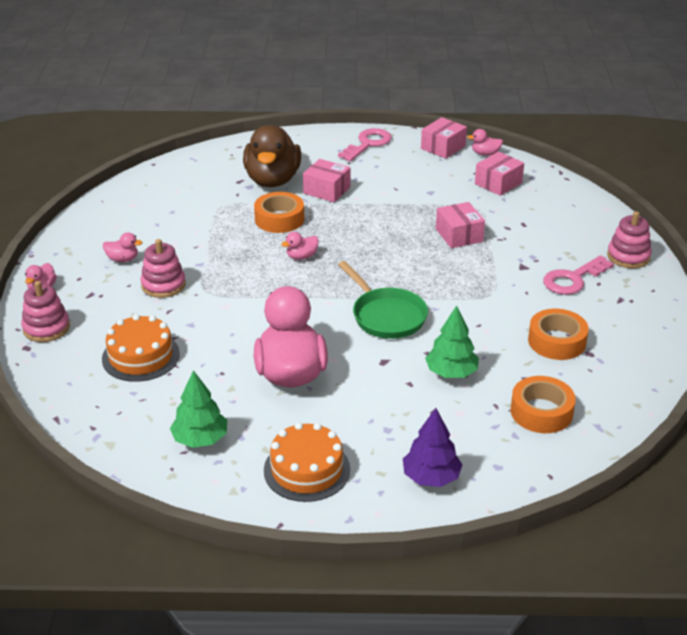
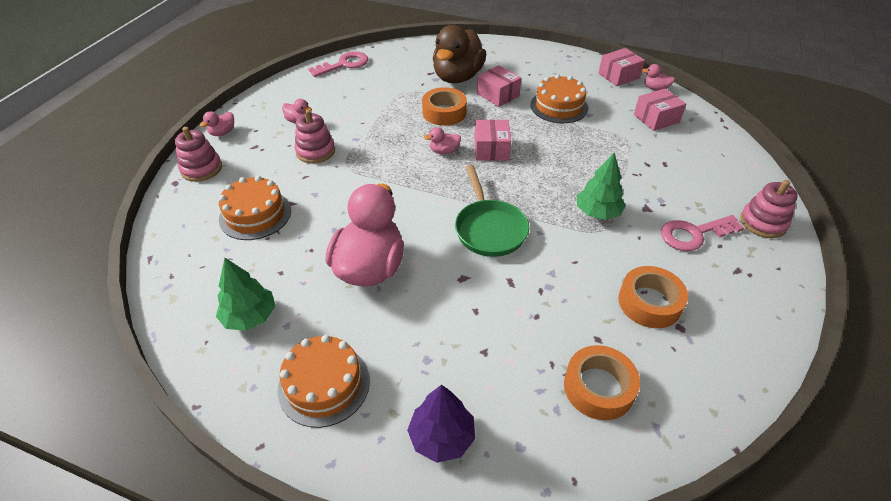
camera: 20 degrees right, 10 degrees up
(368, 144) = (554, 61): pink key -> pink key (344, 64)
(396, 190) = (559, 106): none -> orange cake
(451, 372) = (523, 310): green tree -> green tree (597, 212)
(459, 235) = (597, 161): pink box -> pink box (491, 149)

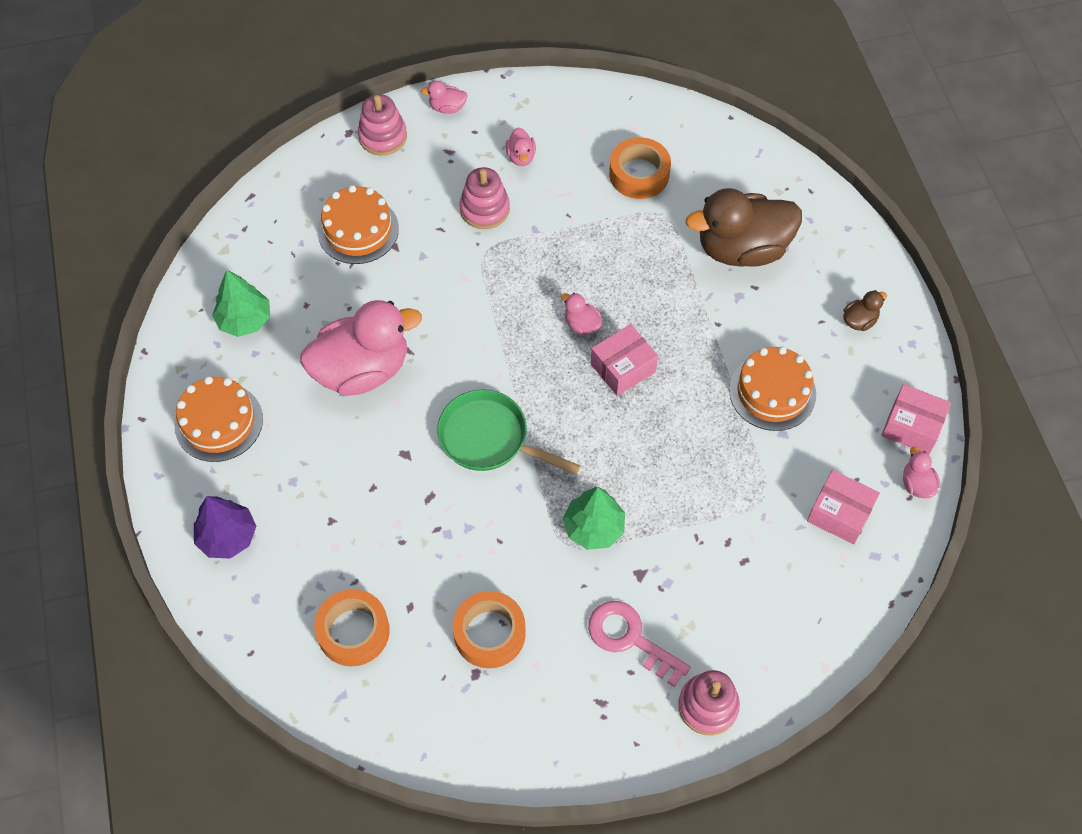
camera: 55 degrees right, 15 degrees up
(344, 64) = (664, 118): pink key -> none
(444, 112) = (654, 280): orange tape -> orange tape (639, 174)
(489, 228) = (489, 438): green pan -> green pan turned 75 degrees clockwise
(498, 95) = (740, 313): pink box -> none
(540, 63) = (859, 321): none -> brown duck

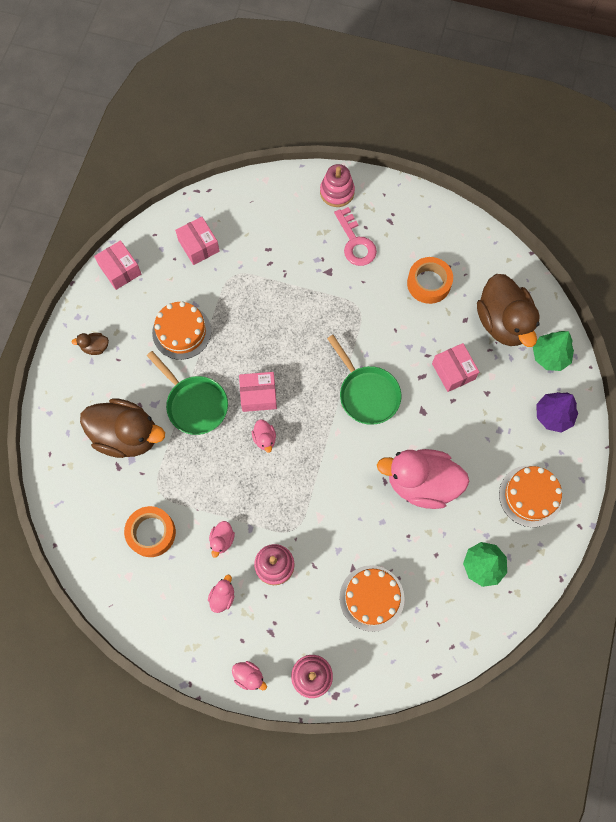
camera: 150 degrees left, 10 degrees up
(353, 631) = (503, 322): orange tape -> brown duck
(390, 525) = (453, 371): none -> pink box
(594, 527) = (338, 309): green tree -> green tree (550, 356)
(692, 319) = (194, 404): none -> green pan
(916, 484) = (145, 239): pink duck -> pink duck (222, 540)

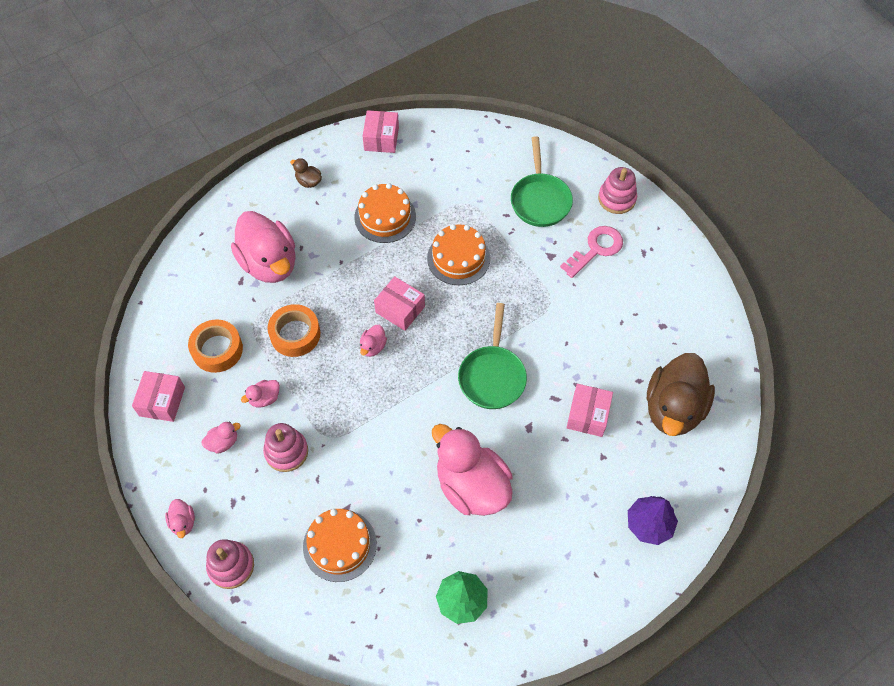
camera: 40 degrees right, 10 degrees down
(127, 435) = (269, 263): brown duck -> pink duck
(194, 404) = (343, 278): green pan -> green pan (540, 200)
(199, 246) = (460, 162): pink box -> pink box (162, 401)
(355, 243) = (596, 249): pink key -> pink key turned 150 degrees counterclockwise
(428, 283) = (632, 327): orange tape -> orange tape (295, 334)
(530, 496) = (562, 576): orange cake -> orange cake (458, 258)
(550, 356) = (693, 470): green tree -> none

